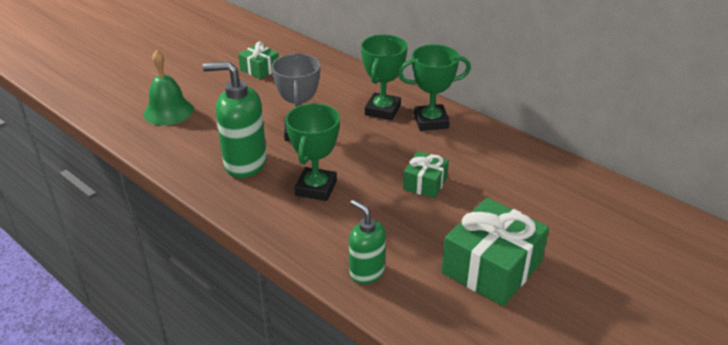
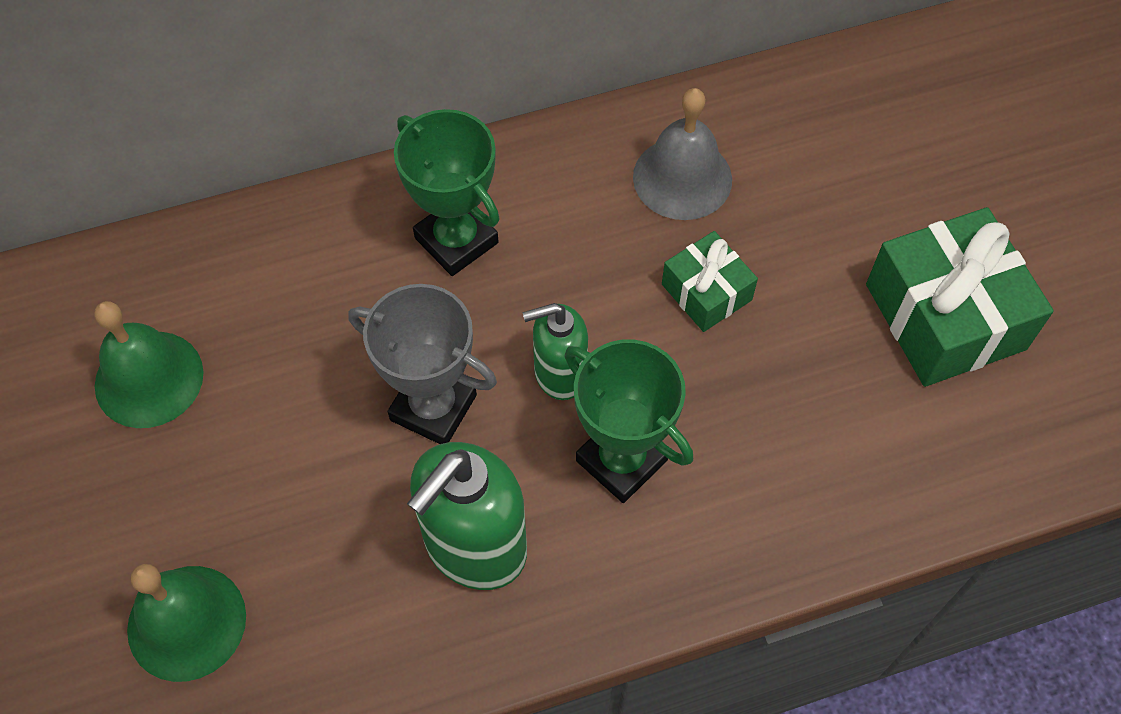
camera: 60 degrees left, 25 degrees up
(259, 69) = (149, 379): green gift -> green bell
(366, 272) = (872, 487): green soap dispenser -> green soap dispenser (559, 374)
(431, 121) = (542, 188): green trophy -> none
(478, 156) = (682, 178): none -> grey bell

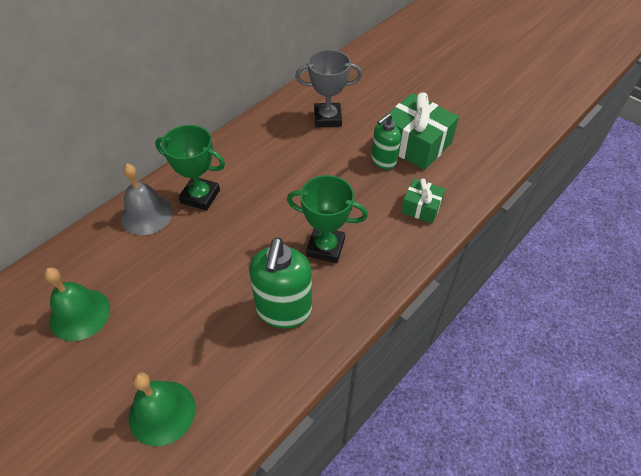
camera: 30 degrees left, 10 degrees down
(433, 407) = (230, 264): grey trophy -> grey trophy (327, 118)
(559, 374) = (278, 227): green soap dispenser -> green soap dispenser (383, 161)
(682, 178) = (283, 137): grey bell -> grey bell (146, 215)
(706, 292) = (319, 172): green gift -> green gift (421, 207)

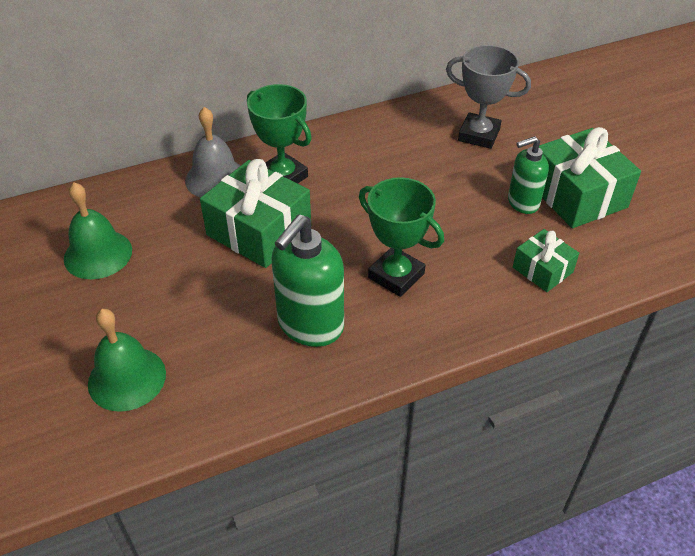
camera: 25 degrees right, 5 degrees down
(204, 247) = (259, 231): none -> green gift

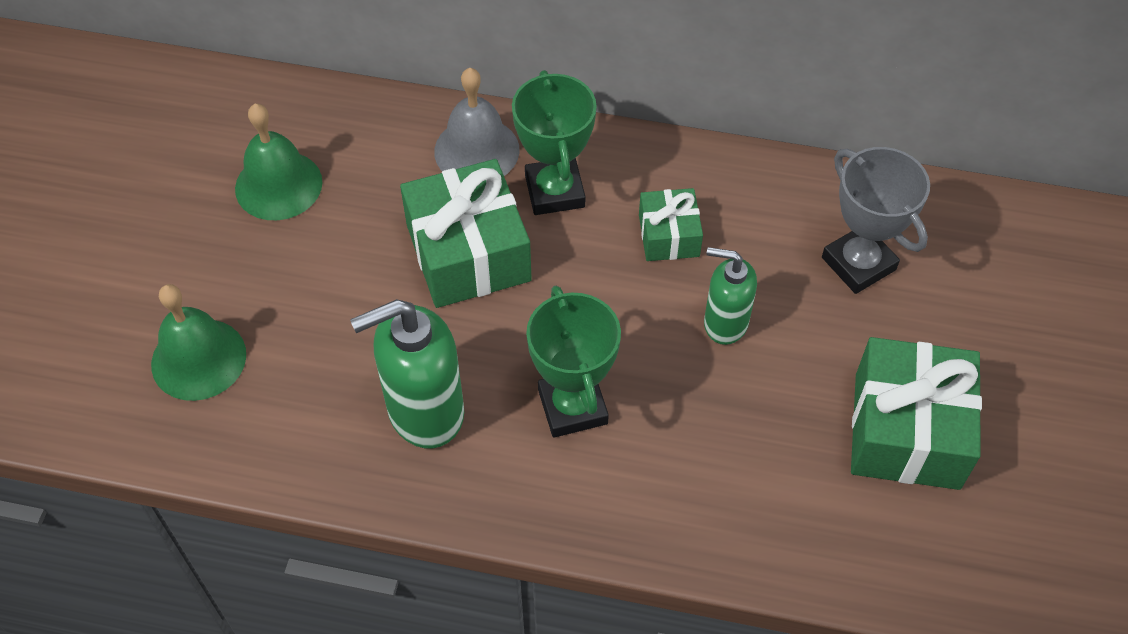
camera: 35 degrees right, 10 degrees up
(522, 203) = (821, 399): green soap dispenser -> green soap dispenser (725, 323)
(542, 270) = (757, 507): green gift -> green gift (669, 235)

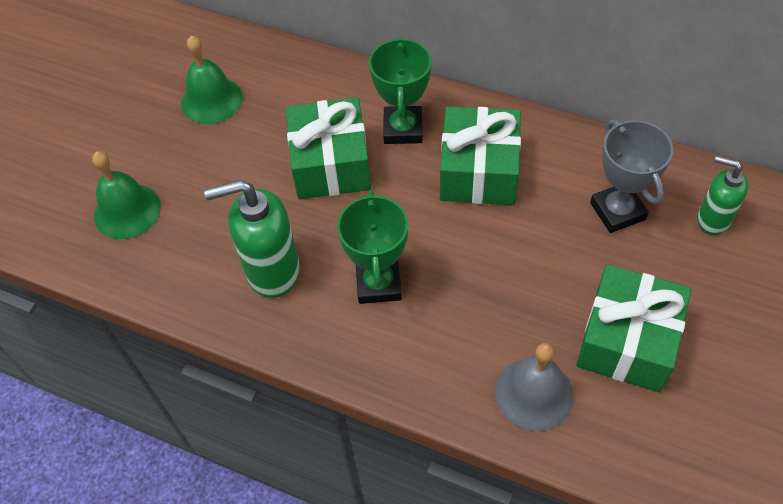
camera: 15 degrees right, 0 degrees up
(476, 150) = (354, 93): grey bell -> grey bell (534, 394)
(669, 235) = (478, 171): green gift -> green gift, size x1.82
(725, 323) = (505, 240): green soap dispenser -> green soap dispenser (713, 219)

